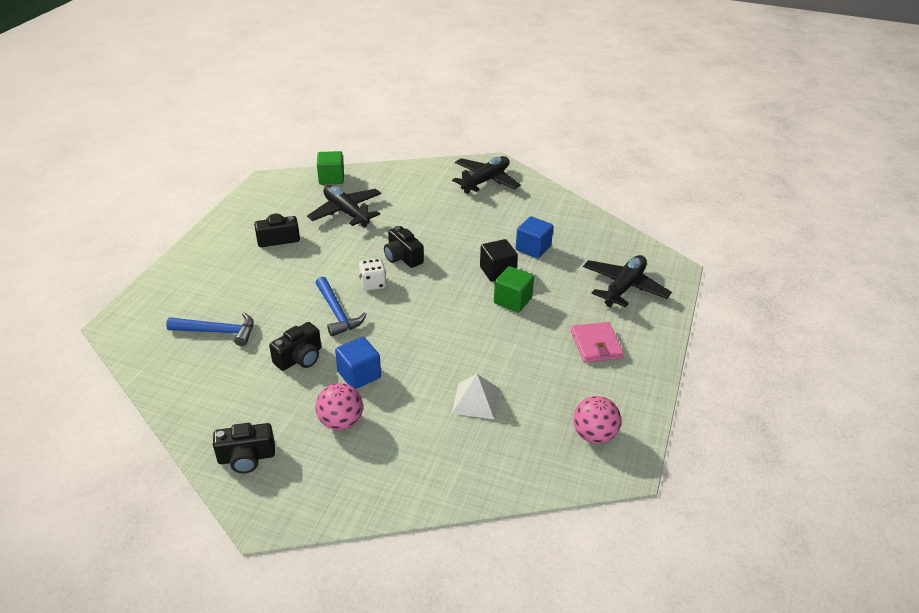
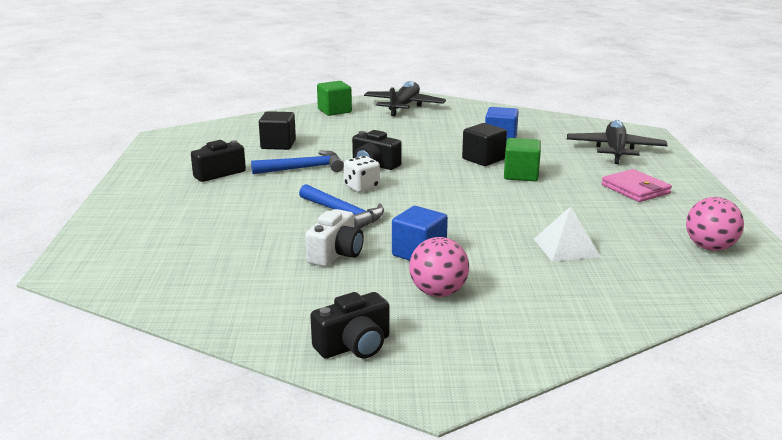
camera: 20 degrees left, 15 degrees down
(218, 332) = (212, 252): blue hammer -> blue hammer (303, 168)
(300, 358) = (336, 254): black camera -> white camera
(331, 178) = (237, 125): green cube -> green cube (334, 111)
(346, 212) = (278, 145): black plane -> black cube

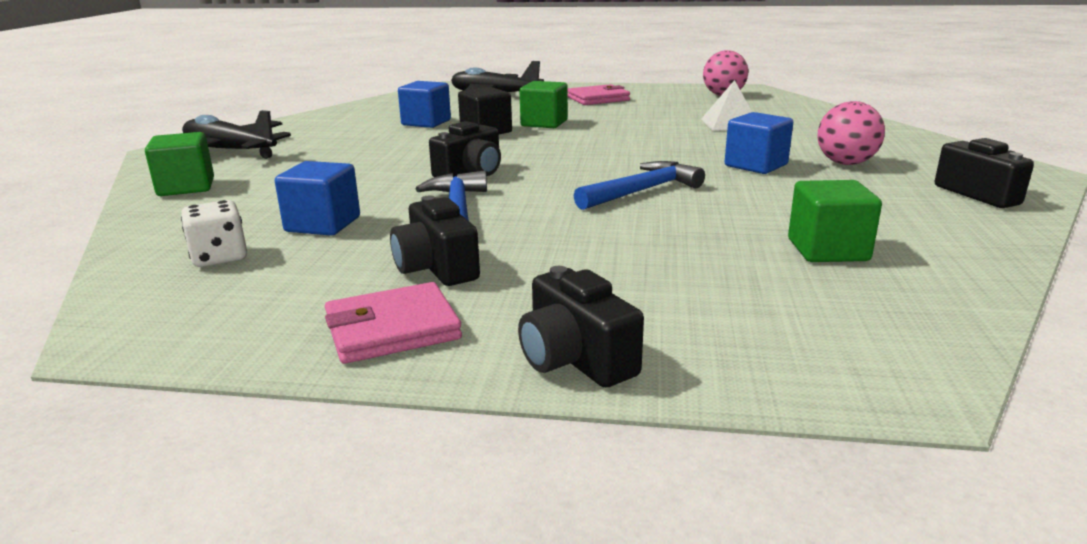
camera: 80 degrees left, 0 degrees up
(116, 206) = (575, 359): none -> black camera
(155, 173) = (392, 329): none -> pink wallet
(229, 267) = (827, 250): none -> green cube
(278, 145) = (323, 224): black cube -> blue cube
(336, 254) = (767, 197): white camera -> none
(362, 187) = (552, 181): white dice -> white dice (219, 257)

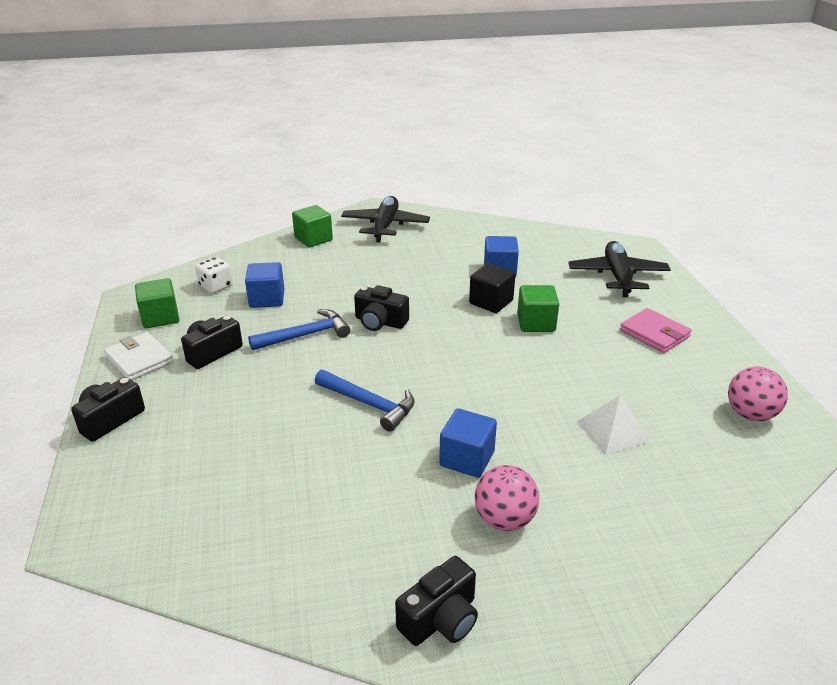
camera: 70 degrees right, 10 degrees up
(392, 329) = (139, 359): pink wallet -> white wallet
(827, 250) = (268, 507): green cube -> green cube (160, 317)

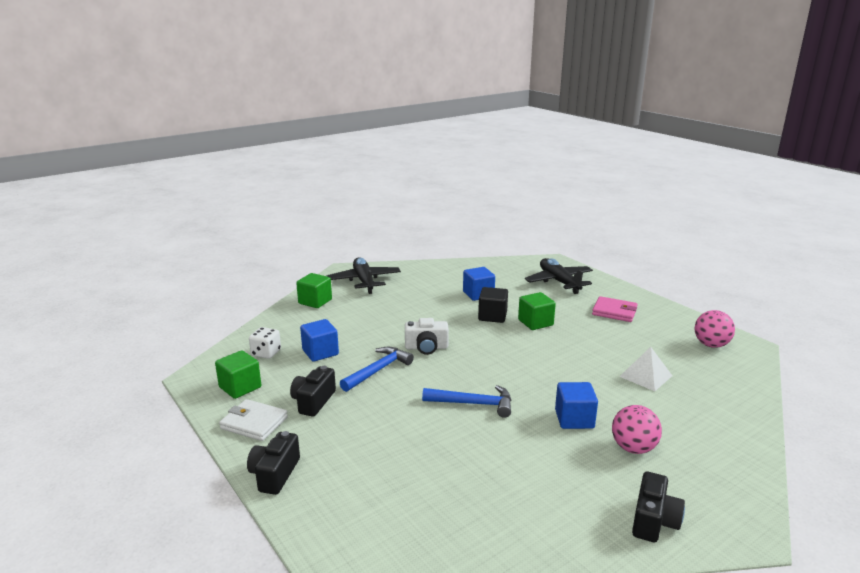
camera: 25 degrees left, 10 degrees down
(380, 322) = (426, 347): black camera -> white camera

